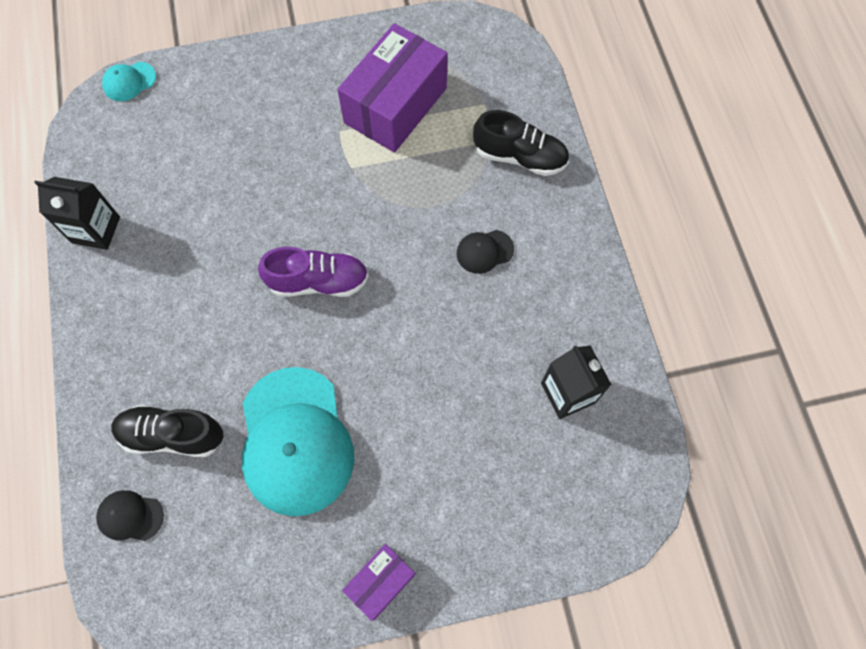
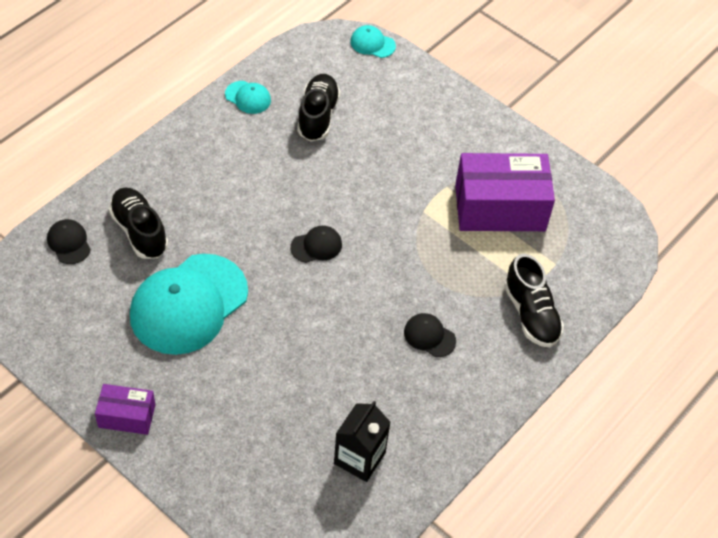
camera: 50 degrees right, 15 degrees down
(96, 230) = (248, 97): black carton -> turquoise cap
(172, 183) = (318, 116): none -> black shoe
(318, 281) = (316, 246): purple shoe -> black cap

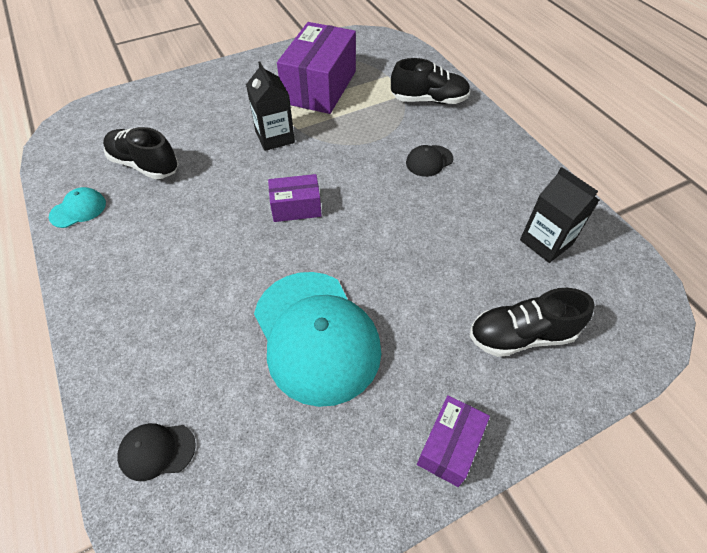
camera: 65 degrees left, 0 degrees up
(139, 231) = (188, 360): black shoe -> black shoe (521, 335)
(316, 246) = (296, 207): black cap -> purple box
(372, 44) = (93, 107): turquoise cap -> none
(401, 197) = (275, 137): none -> black carton

